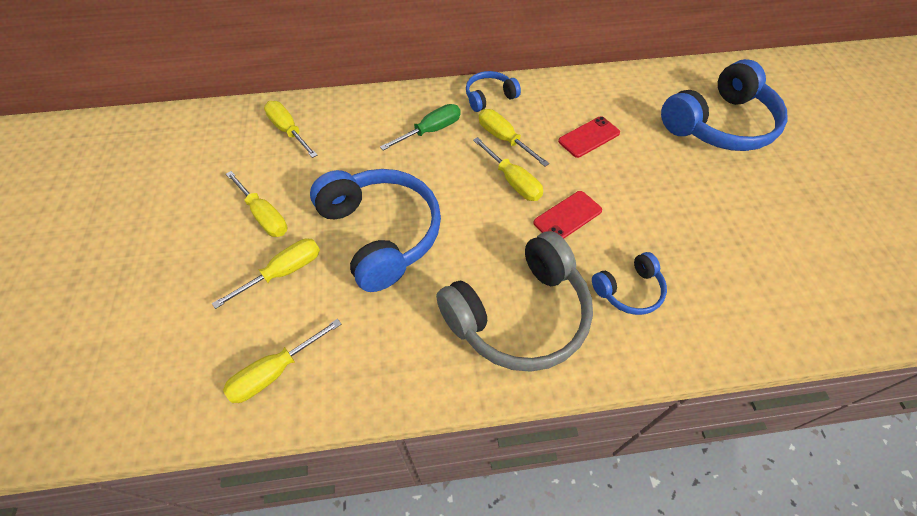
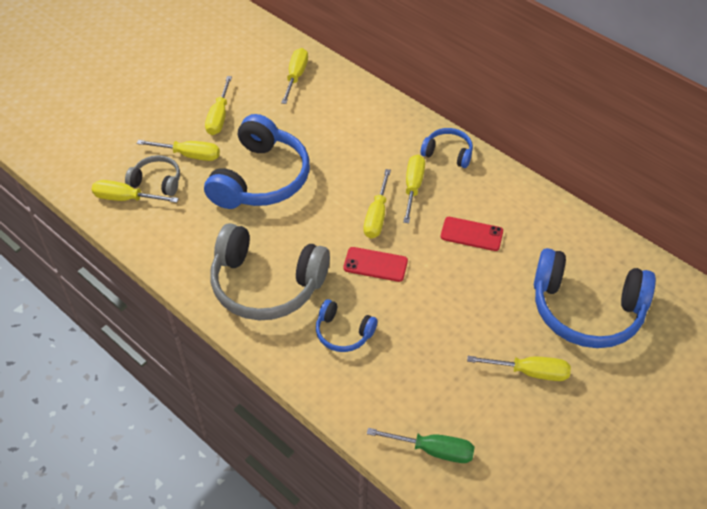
camera: 50 degrees right, 5 degrees down
(285, 325) = (157, 181): none -> grey headphones
(431, 130) = (376, 144): green screwdriver -> green screwdriver (434, 450)
(761, 192) = (530, 372): none -> yellow screwdriver

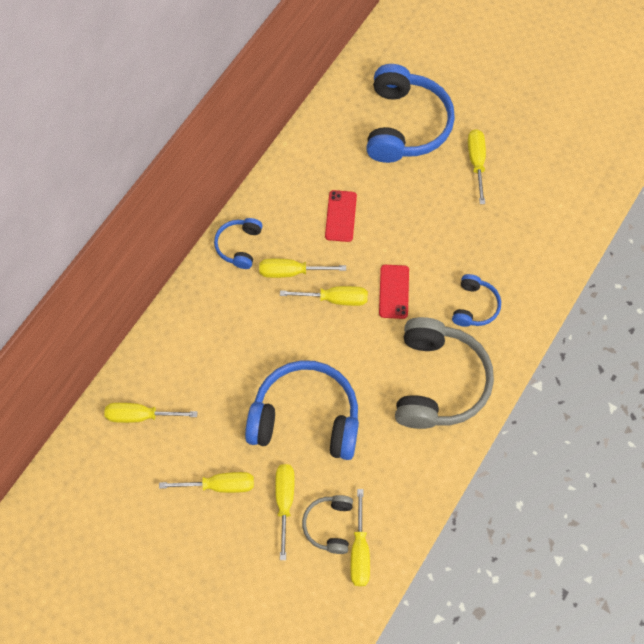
camera: 100 degrees left, 15 degrees up
(434, 450) = (565, 223): green screwdriver -> none

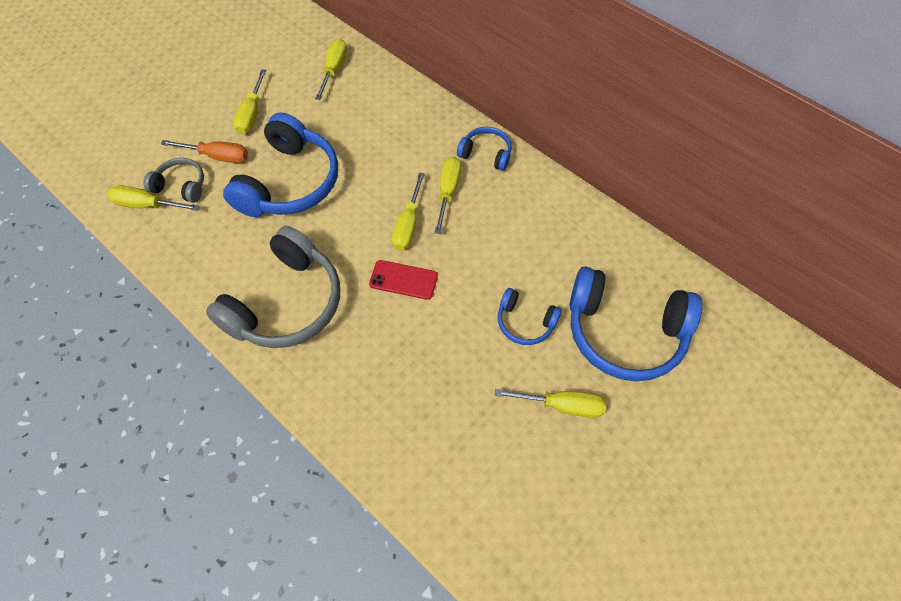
camera: 100 degrees right, 5 degrees down
(284, 501) = (218, 156): yellow screwdriver -> orange screwdriver
(340, 216) = (506, 245): red phone -> none
(438, 382) = (286, 303): grey headphones -> grey headphones turned 75 degrees counterclockwise
(474, 306) = (365, 359): blue headphones -> blue headphones (525, 322)

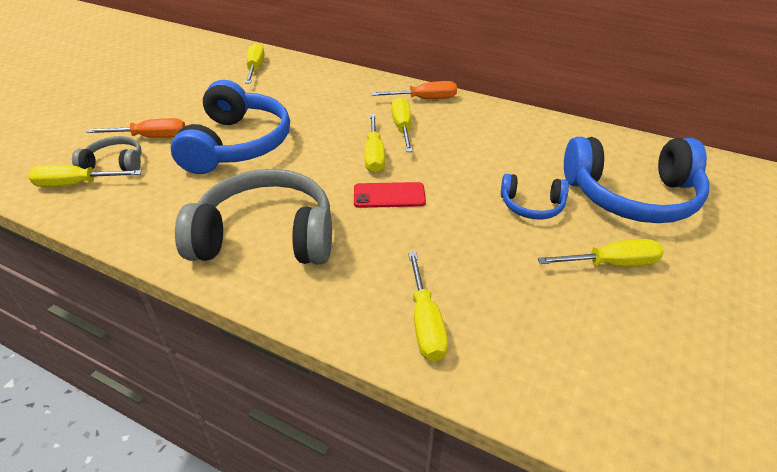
camera: 15 degrees left, 20 degrees down
(251, 114) = (181, 105): yellow screwdriver -> yellow screwdriver (425, 324)
(286, 303) = (266, 236): grey headphones -> grey headphones turned 105 degrees counterclockwise
(486, 154) = (425, 99): blue headphones -> orange screwdriver

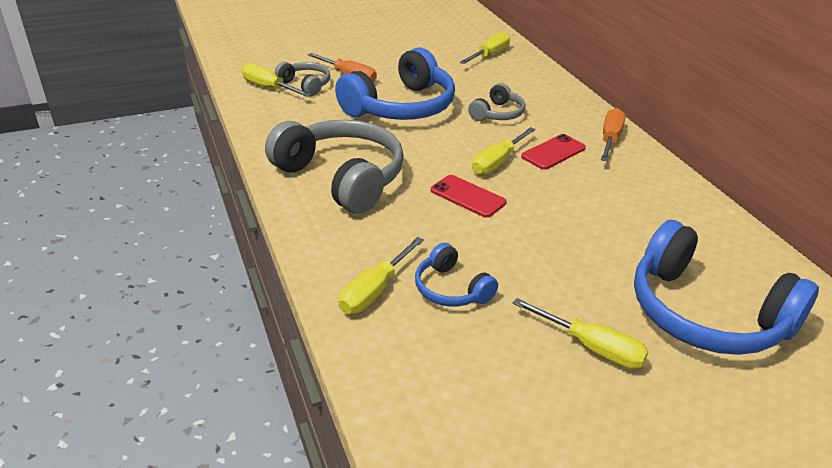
camera: 40 degrees right, 5 degrees down
(324, 115) = (497, 114): none -> grey headphones
(402, 127) = (553, 152): yellow screwdriver -> red phone
(425, 99) = (610, 139): orange screwdriver -> orange screwdriver turned 105 degrees counterclockwise
(531, 206) = (584, 267): blue headphones -> blue headphones (451, 289)

